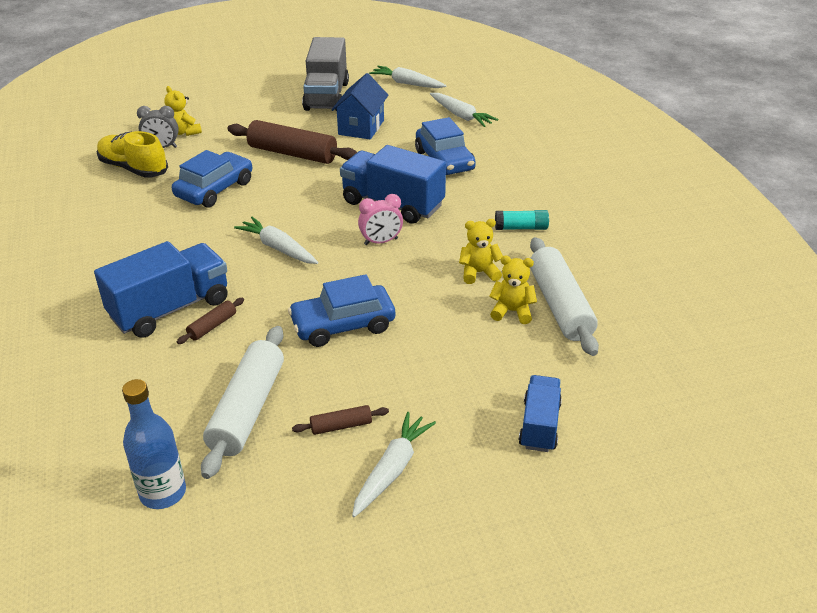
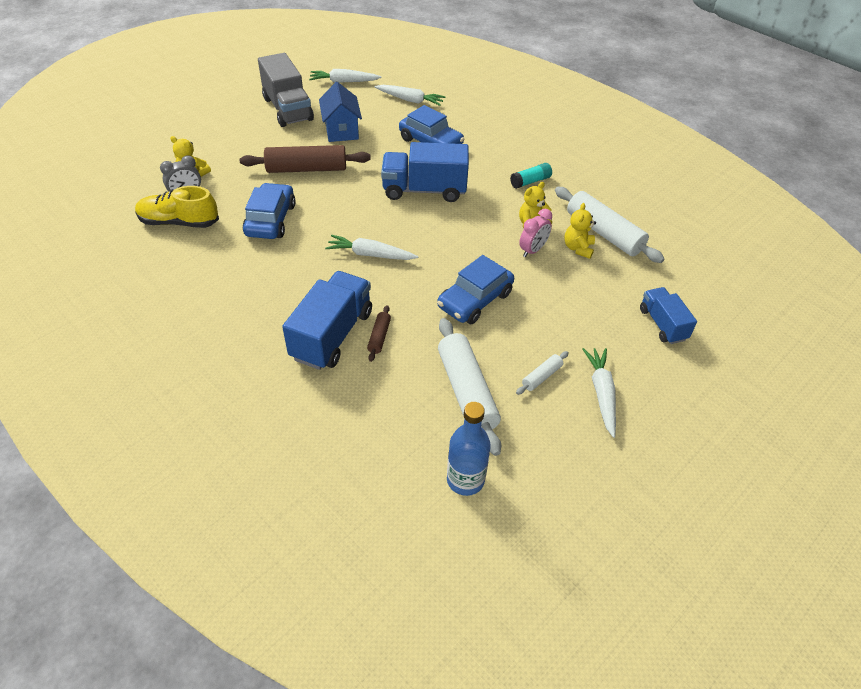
camera: 30 degrees left, 10 degrees up
(341, 426) = (541, 376): brown rolling pin -> white rolling pin
(381, 242) = (443, 224): pink clock -> pink clock (532, 250)
(512, 311) = (578, 248): yellow teddy bear -> yellow teddy bear turned 60 degrees counterclockwise

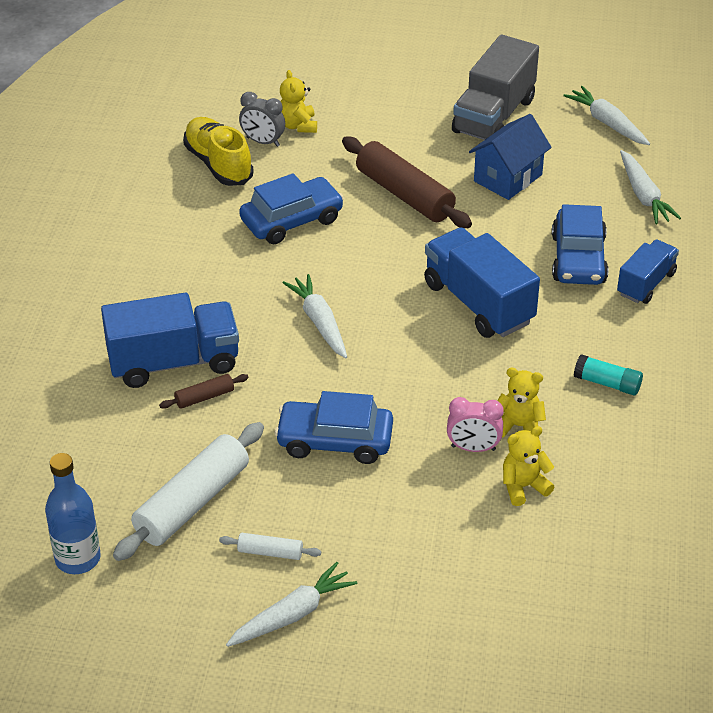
camera: 55 degrees right, 5 degrees down
(604, 233) = (581, 497): white rolling pin -> none
(662, 324) = (464, 624): blue truck -> blue truck (646, 284)

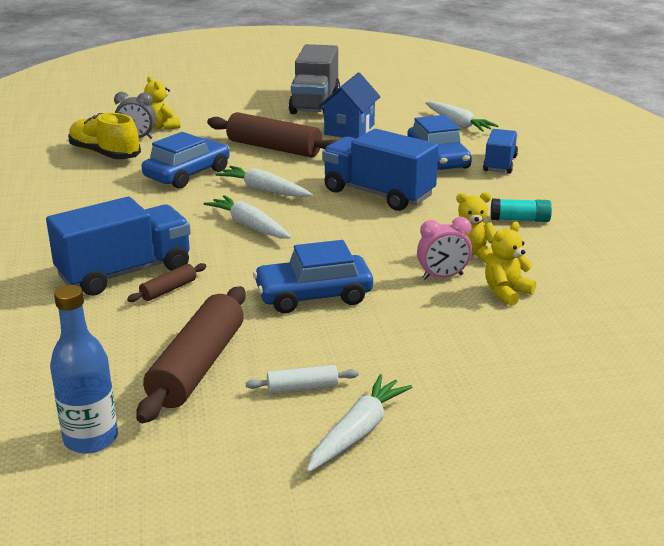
camera: 20 degrees left, 15 degrees down
(192, 502) = (197, 366): white rolling pin -> brown rolling pin
(607, 123) = (401, 96): white carrot -> white carrot (264, 190)

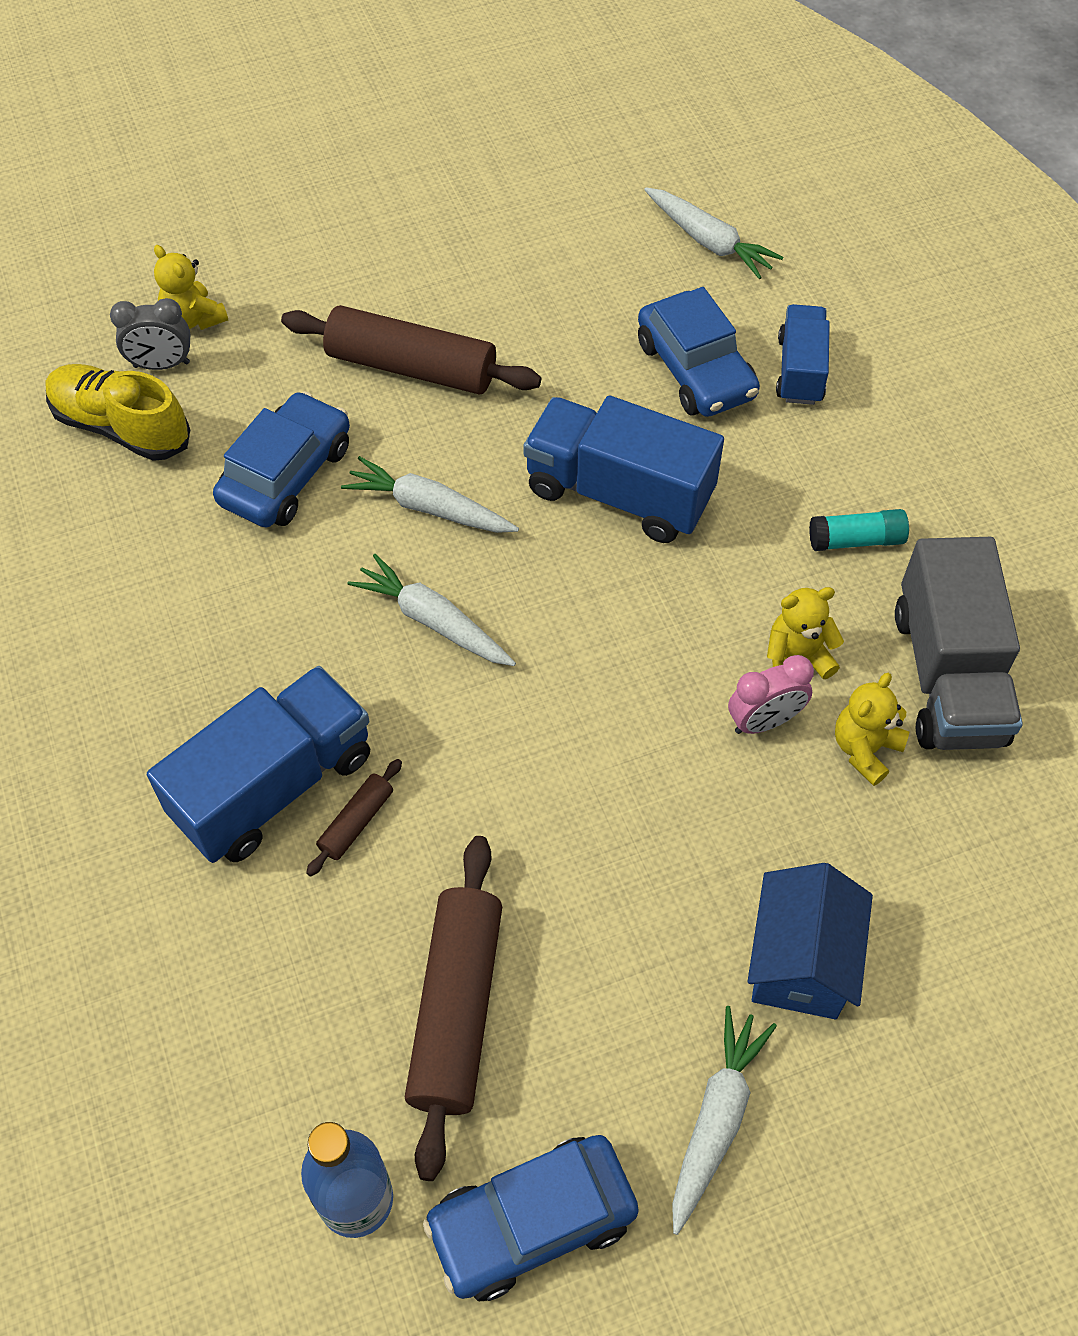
camera: 10 degrees left, 30 degrees up
(302, 387) = (618, 1033): white rolling pin -> none
(313, 296) = (581, 803): blue car -> blue car (532, 1222)
(315, 103) = (445, 199): grey truck -> grey truck (947, 676)
(349, 129) = (527, 285): blue house -> blue house (800, 962)

